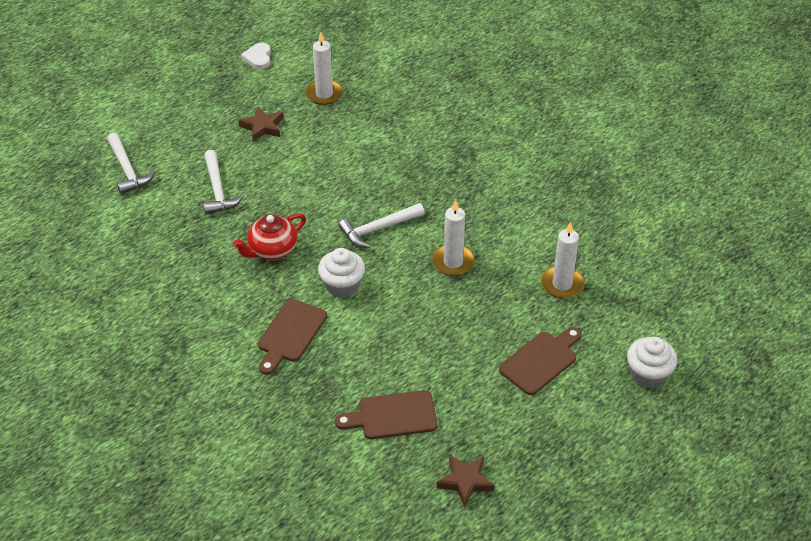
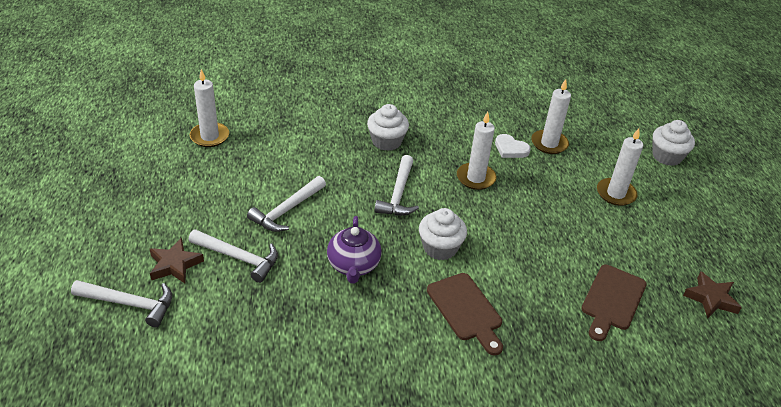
camera: 55 degrees left, 5 degrees down
(258, 58) = (111, 145): white heart -> white heart (510, 149)
(262, 127) = (198, 189): brown star -> brown star (175, 265)
(272, 250) = (353, 265): red teapot -> purple teapot
(291, 182) = (287, 210): none -> white hammer
(436, 186) = (386, 141): none -> white cupcake
(541, 361) = (616, 194): brown cutting board -> white candle

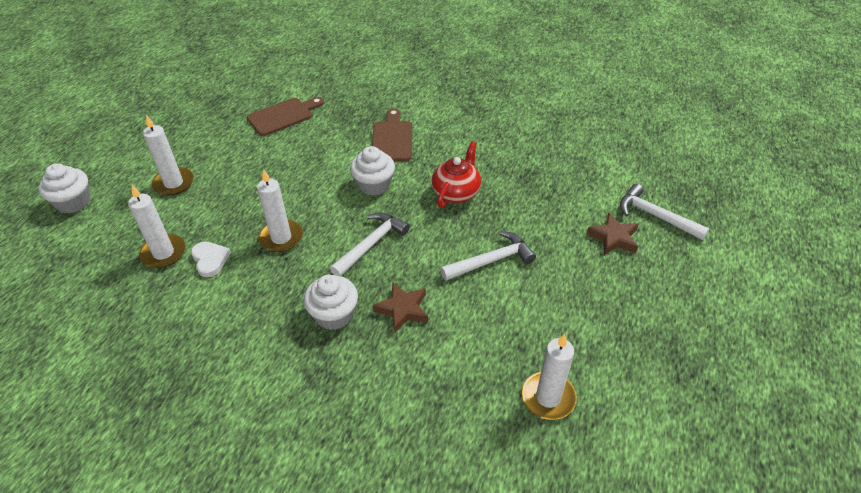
camera: 150 degrees left, 5 degrees up
(238, 258) = (554, 227): white hammer -> none
(353, 265) = (456, 192): purple teapot -> red teapot
(711, 298) = (216, 98): brown star -> brown star (403, 310)

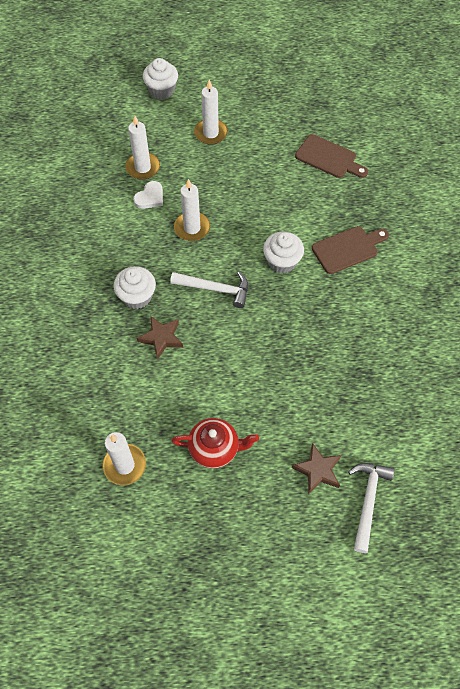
camera: 65 degrees right, 15 degrees up
(456, 192) = (307, 325): red teapot -> red teapot (215, 448)
(491, 261) = (240, 380): white hammer -> none

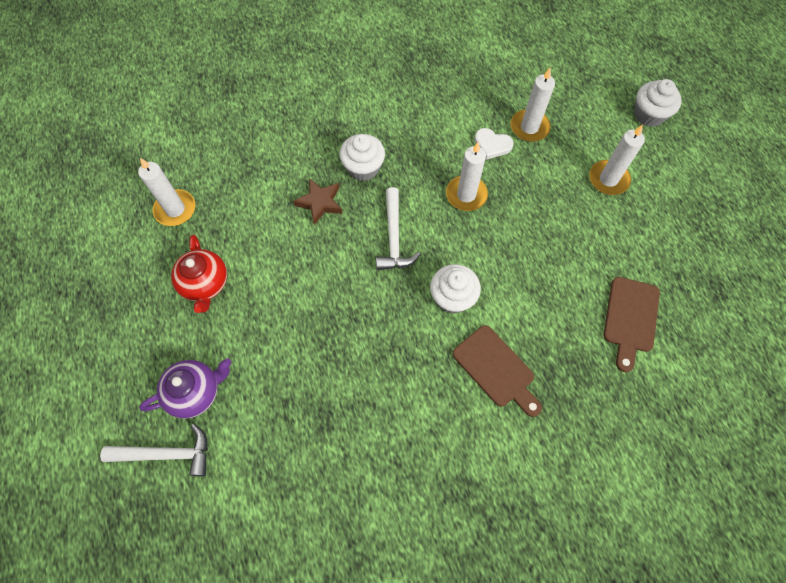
camera: 75 degrees right, 5 degrees up
(318, 470) = (195, 392): brown star -> purple teapot

